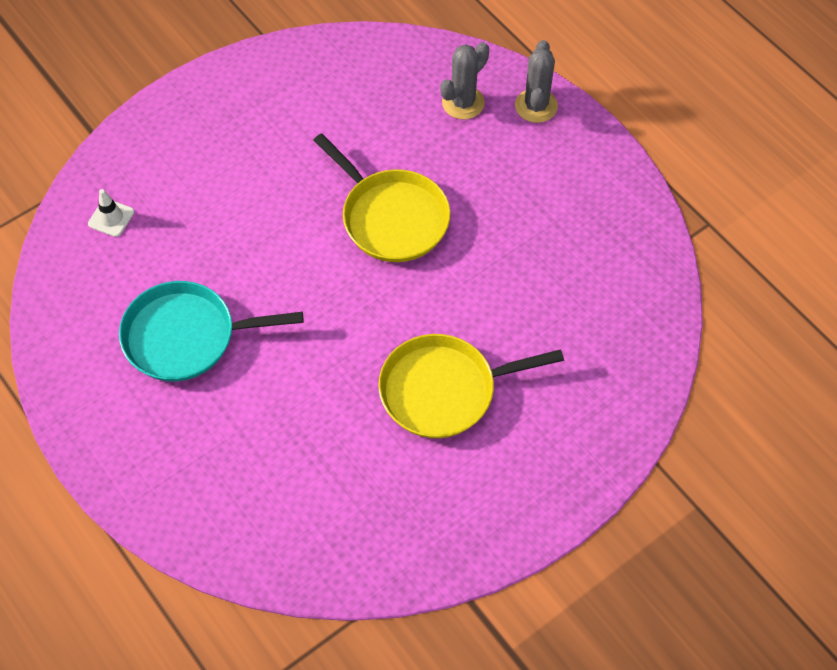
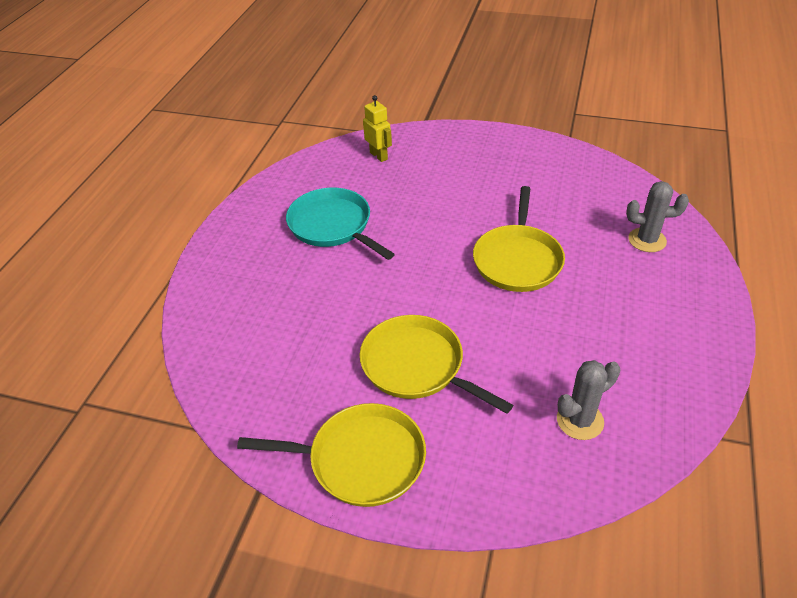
camera: 55 degrees right, 15 degrees down
(111, 218) = (379, 156): white traffic cone -> yellow robot
(506, 499) = (361, 459): none -> yellow pan
(536, 106) = (698, 276): grey cactus -> grey cactus (580, 420)

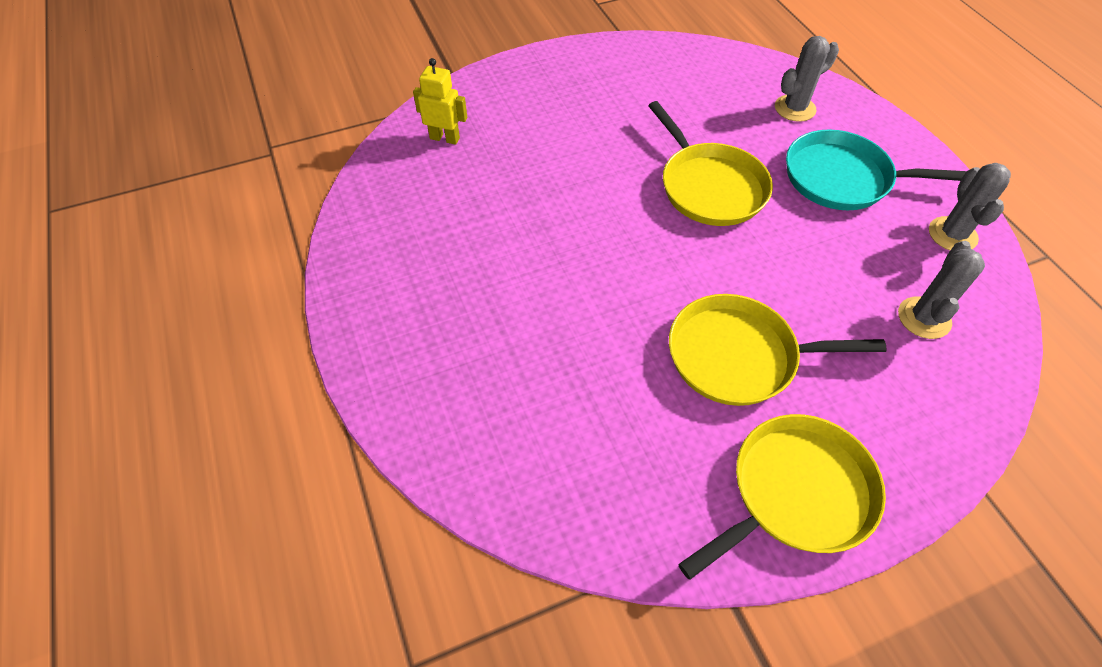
camera: 40 degrees left, 10 degrees up
(332, 226) = (482, 248): turquoise pan -> turquoise pan (842, 178)
(676, 383) = (952, 234): none -> grey cactus

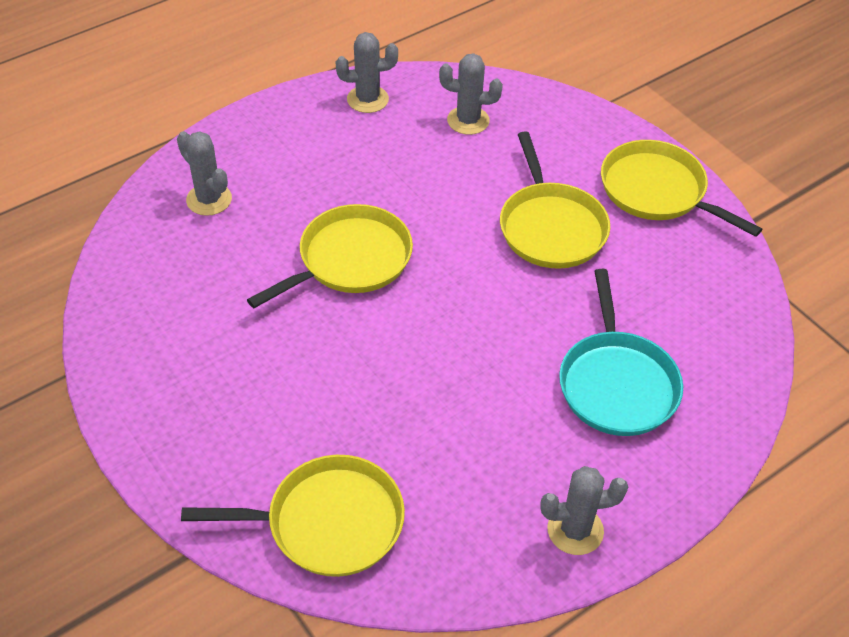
camera: 105 degrees left, 5 degrees down
(370, 279) = (575, 530): none -> grey cactus
(445, 138) = (328, 522): yellow robot -> yellow pan
(842, 178) = (312, 165): turquoise pan -> turquoise pan (617, 384)

